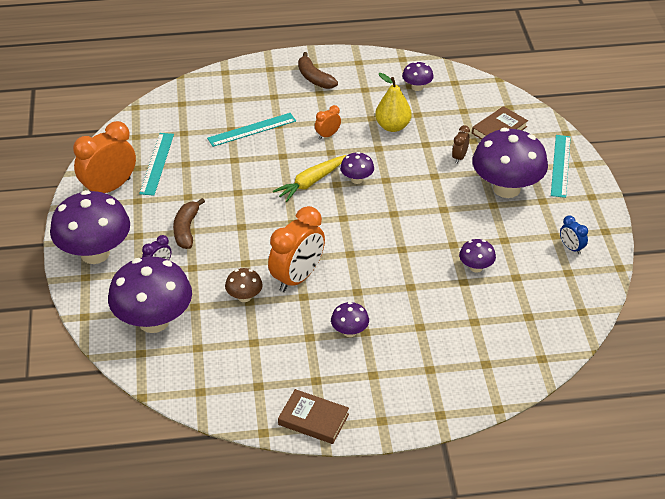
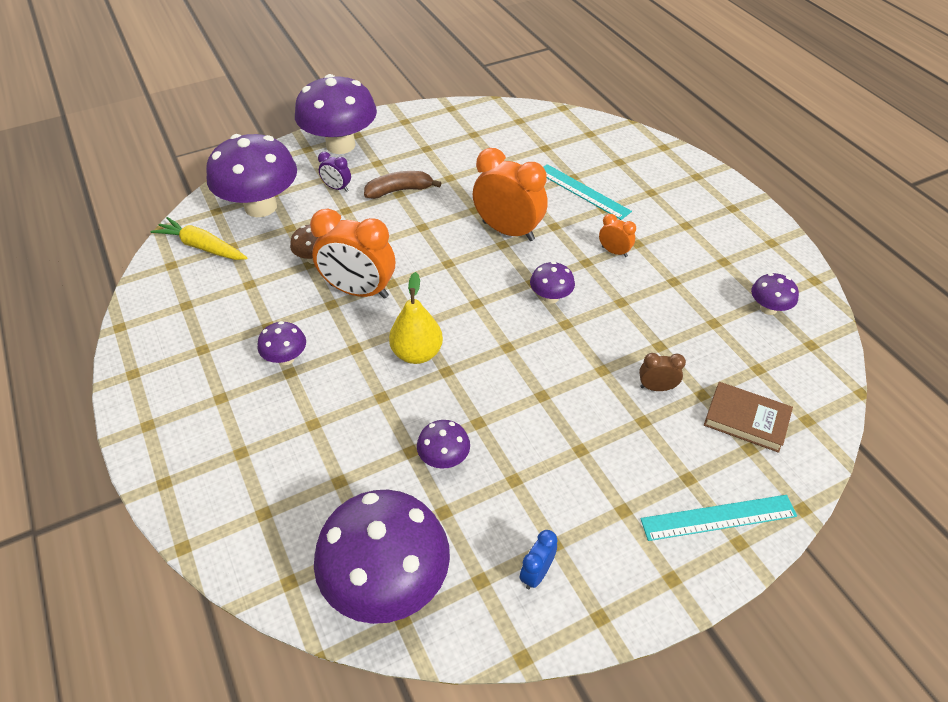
camera: 70 degrees right, 5 degrees up
(109, 188) = (434, 127): orange clock -> orange clock (508, 231)
(157, 163) = (487, 144): turquoise ruler -> none
(310, 182) = (522, 260): yellow carrot -> yellow carrot (202, 247)
(313, 419) = (142, 362): brown book -> none
(314, 78) = (709, 214): brown banana -> none
(392, 126) = (671, 304): yellow pear -> yellow pear (417, 353)
(506, 188) = (624, 457): purple mushroom -> purple mushroom (387, 582)

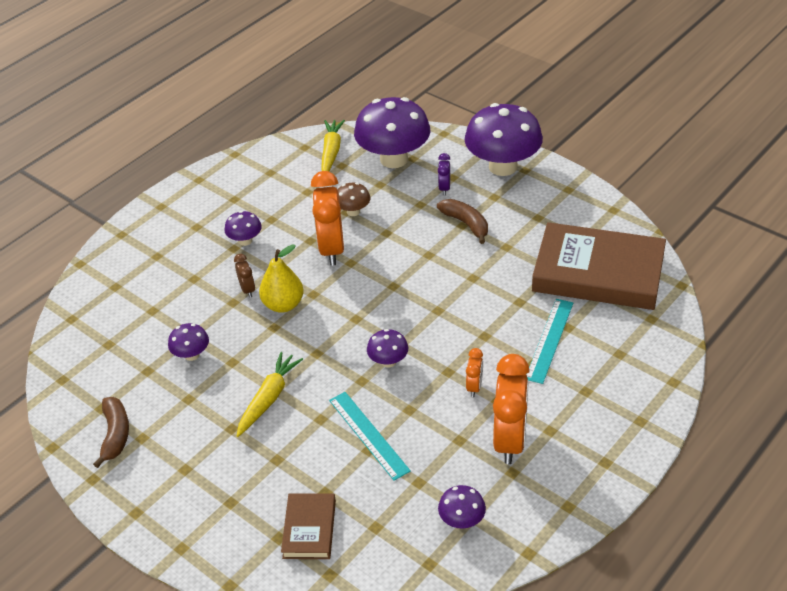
camera: 70 degrees right, 5 degrees down
(387, 582) = (85, 363): purple mushroom -> none
(508, 231) = (457, 308): orange clock -> orange clock (510, 440)
(520, 140) = (598, 273): none -> brown book
(536, 573) = (115, 435): blue clock -> brown banana
(552, 404) = (269, 398): none -> yellow carrot
(656, 387) = (317, 459): brown clock -> brown clock (247, 289)
(718, 517) = (200, 529): turquoise ruler -> turquoise ruler (368, 435)

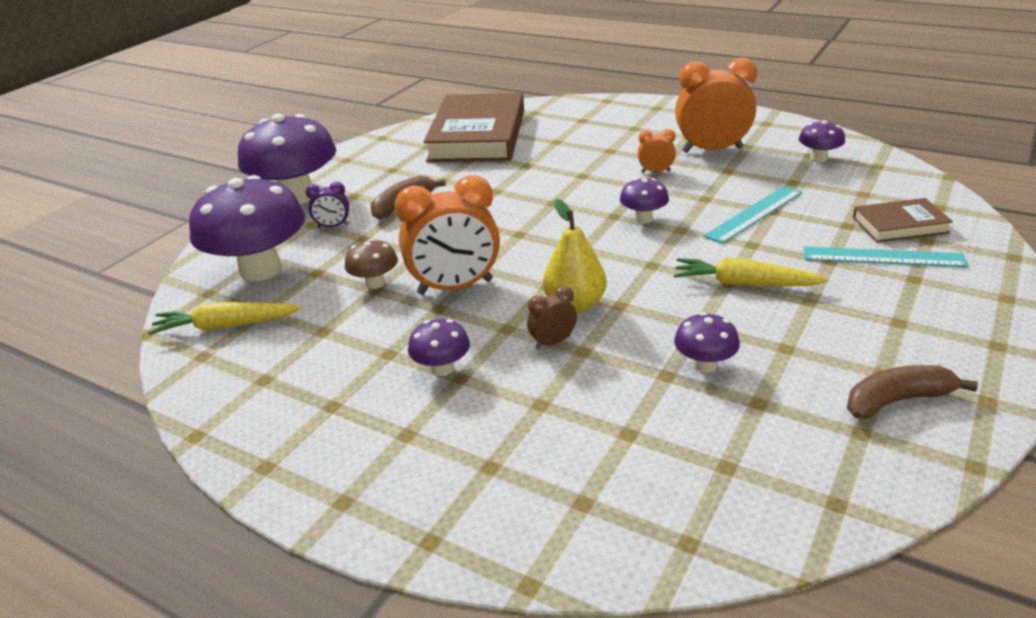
camera: 100 degrees left, 10 degrees down
(549, 340) = (577, 147): turquoise ruler -> turquoise ruler (883, 257)

